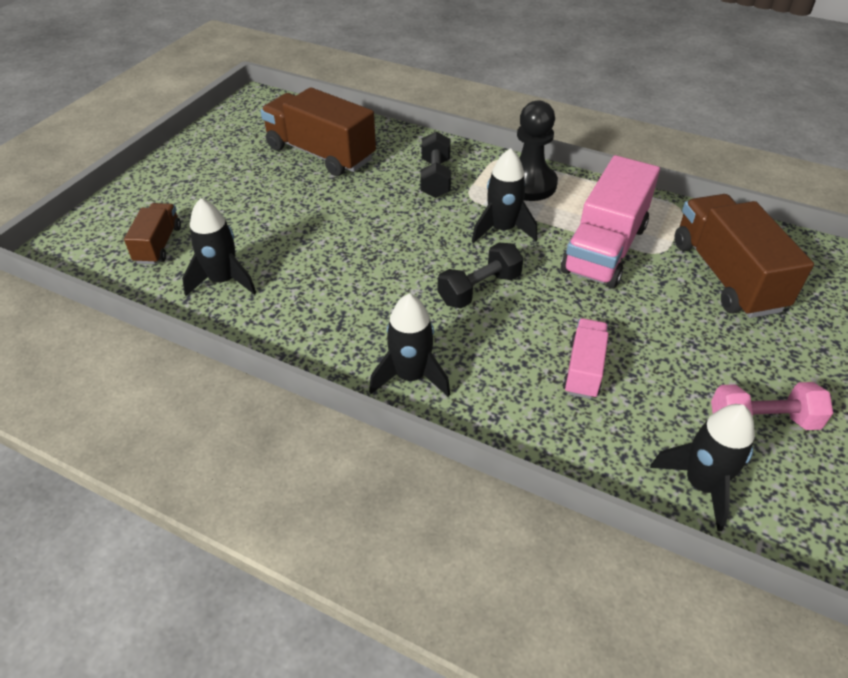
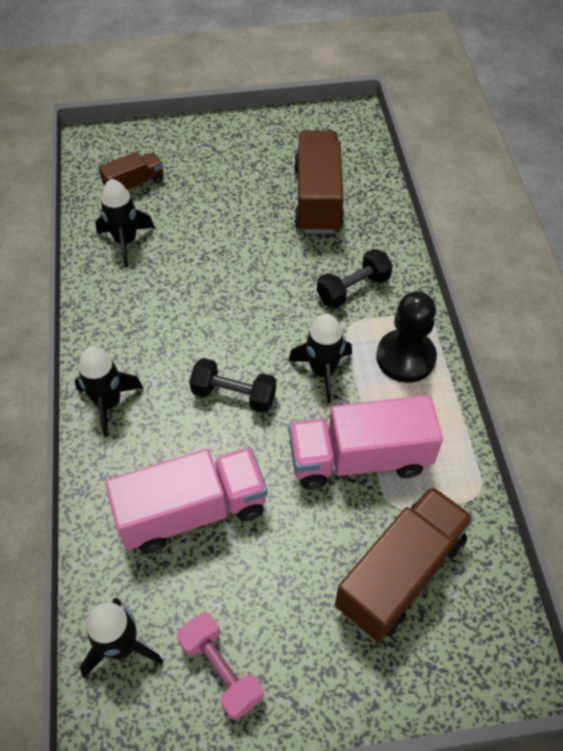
camera: 55 degrees right, 10 degrees up
(584, 369) = (192, 511): pink truck -> pink truck, size x1.85

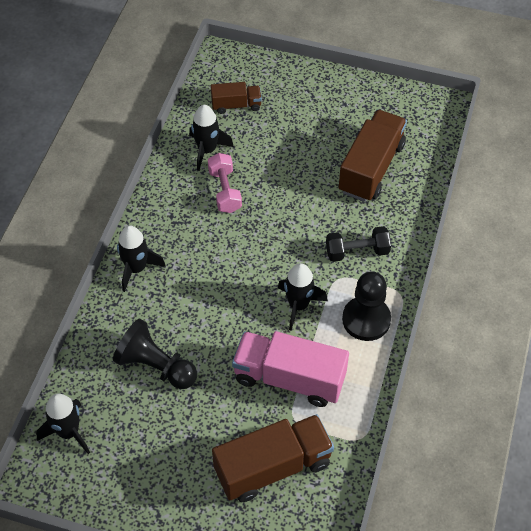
camera: 25 degrees right, 0 degrees up
(192, 511) = (156, 366): pink truck -> black pawn
(221, 670) = (123, 474): pink dumbbell -> pink dumbbell (225, 191)
(234, 395) = (225, 297): black dumbbell -> none

